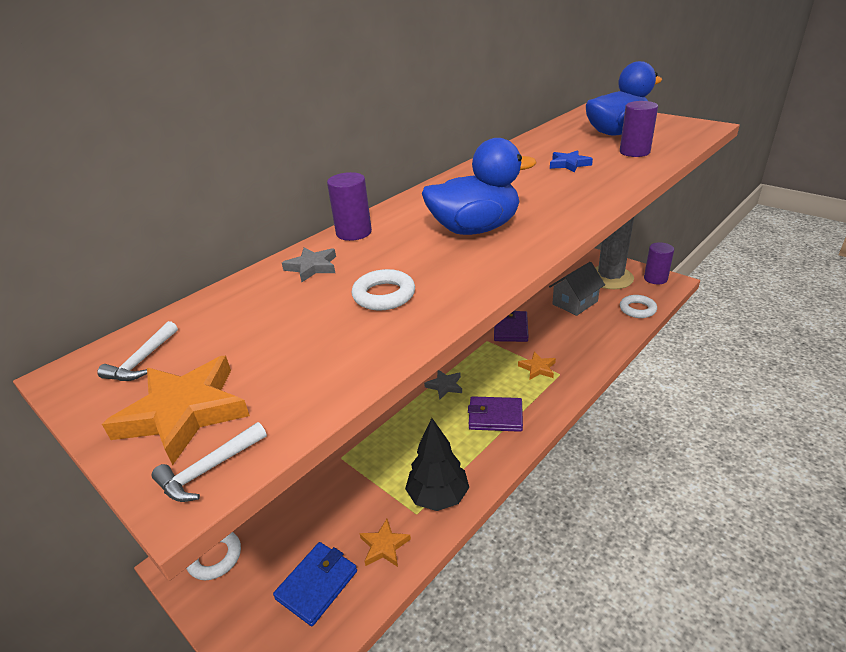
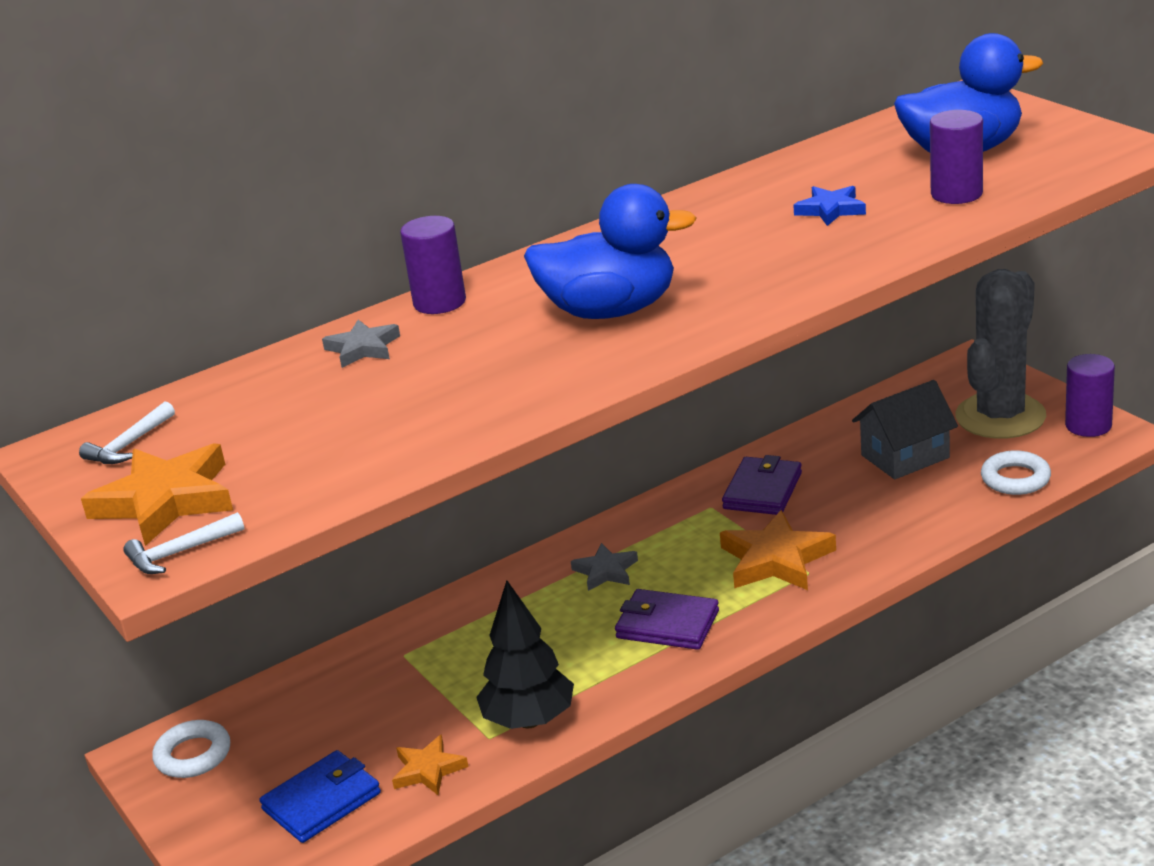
camera: 15 degrees right, 5 degrees down
(384, 295) = (438, 393): white ring -> none
(537, 368) = (776, 559): orange star -> orange star, size x1.71

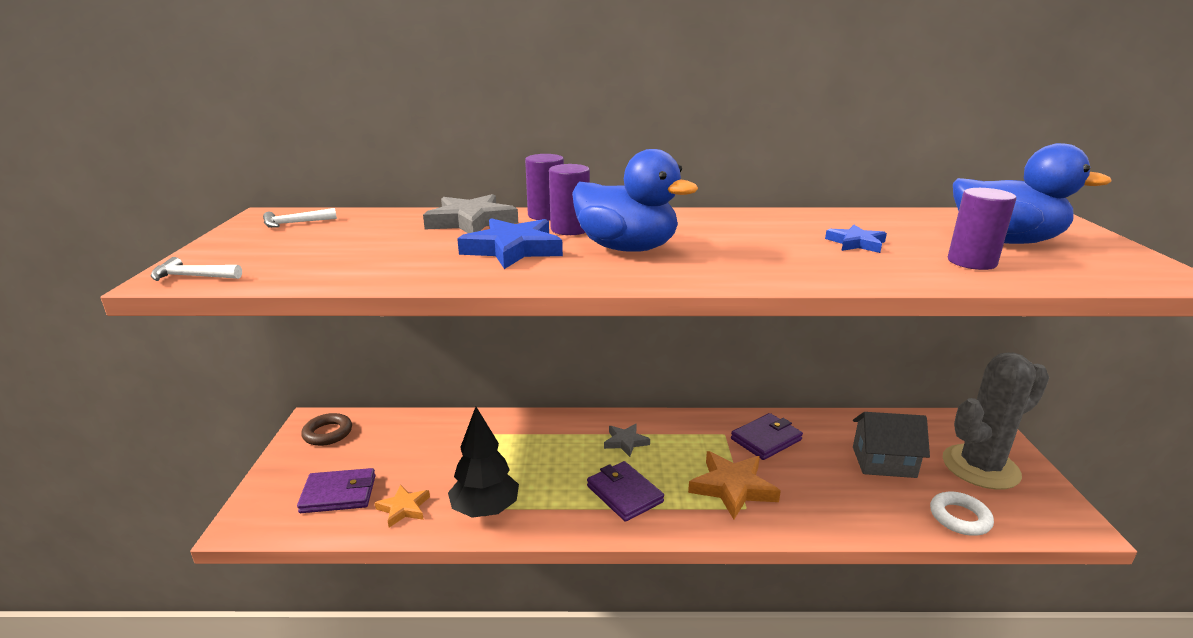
camera: 30 degrees right, 5 degrees down
(165, 501) = (247, 251): orange star -> none
(193, 755) = (328, 433): white ring -> brown ring
(322, 801) = (338, 494): blue wallet -> purple wallet
(363, 348) = (471, 221): grey star -> grey star, size x1.71
(488, 363) = (513, 249): none -> blue star
(1088, 425) = (1053, 506): purple cylinder -> purple cylinder (570, 229)

